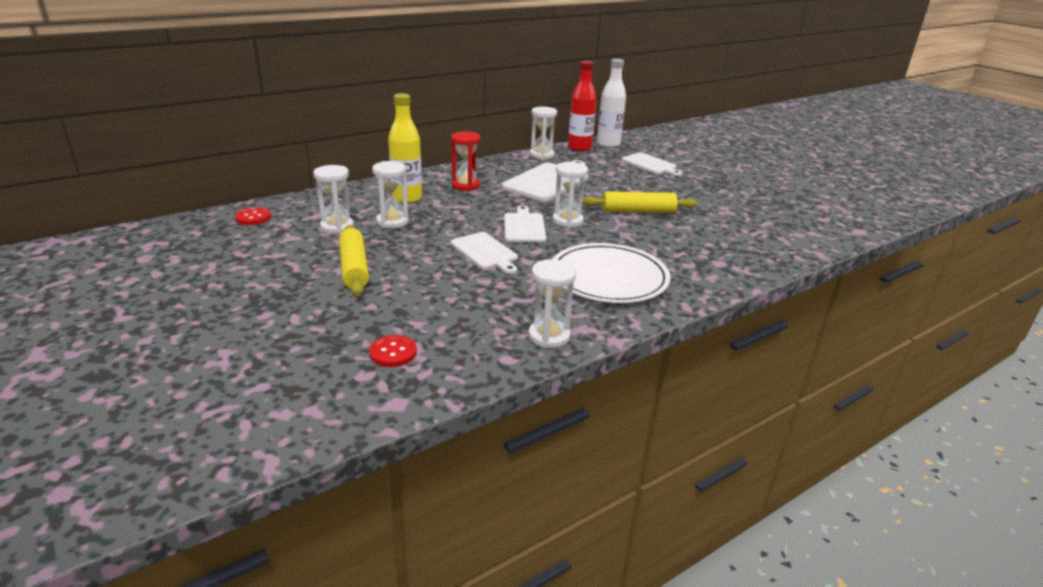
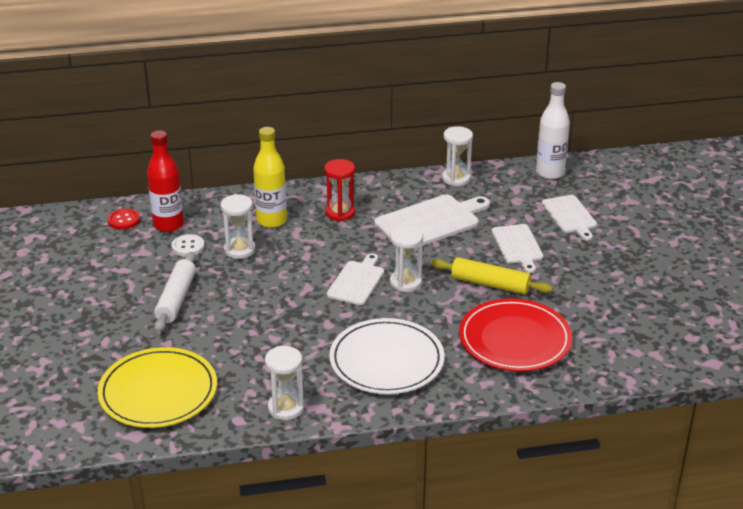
camera: 25 degrees right, 5 degrees up
(337, 227) = (188, 246): white hourglass -> white button
(354, 268) = (176, 299): yellow rolling pin -> white rolling pin
(393, 352) = (158, 392): red button -> yellow plate
(485, 252) = (298, 306): white cutting board -> white cutting board (518, 246)
(579, 148) = (509, 173): red bottle -> red bottle (168, 225)
(699, 243) = (514, 339): none -> red plate

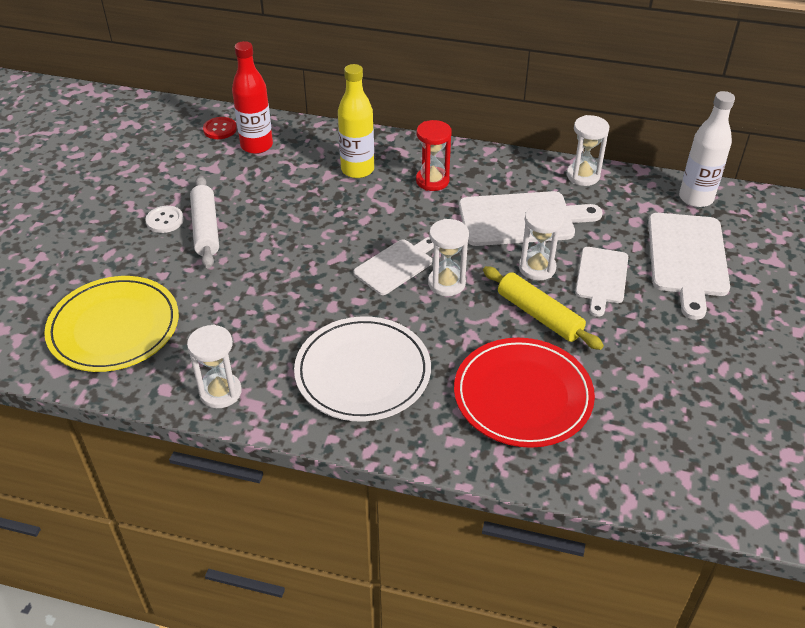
camera: 25 degrees right, 10 degrees up
(176, 299) = (206, 229): white rolling pin -> white rolling pin turned 45 degrees counterclockwise
(188, 246) = (258, 174): white button -> white button (165, 220)
(239, 250) = (304, 193): white hourglass -> white hourglass (537, 268)
(570, 216) = (687, 258): white cutting board -> white cutting board, size x1.58

